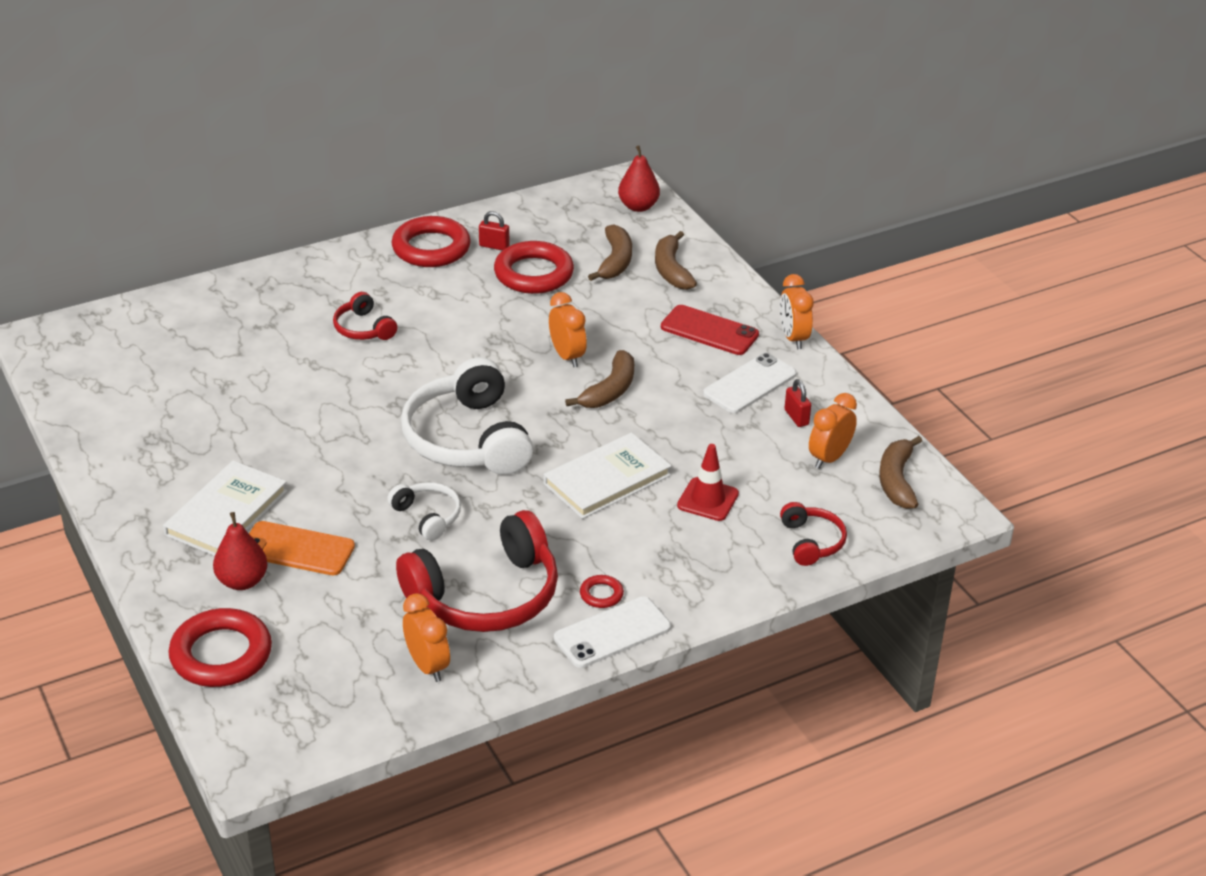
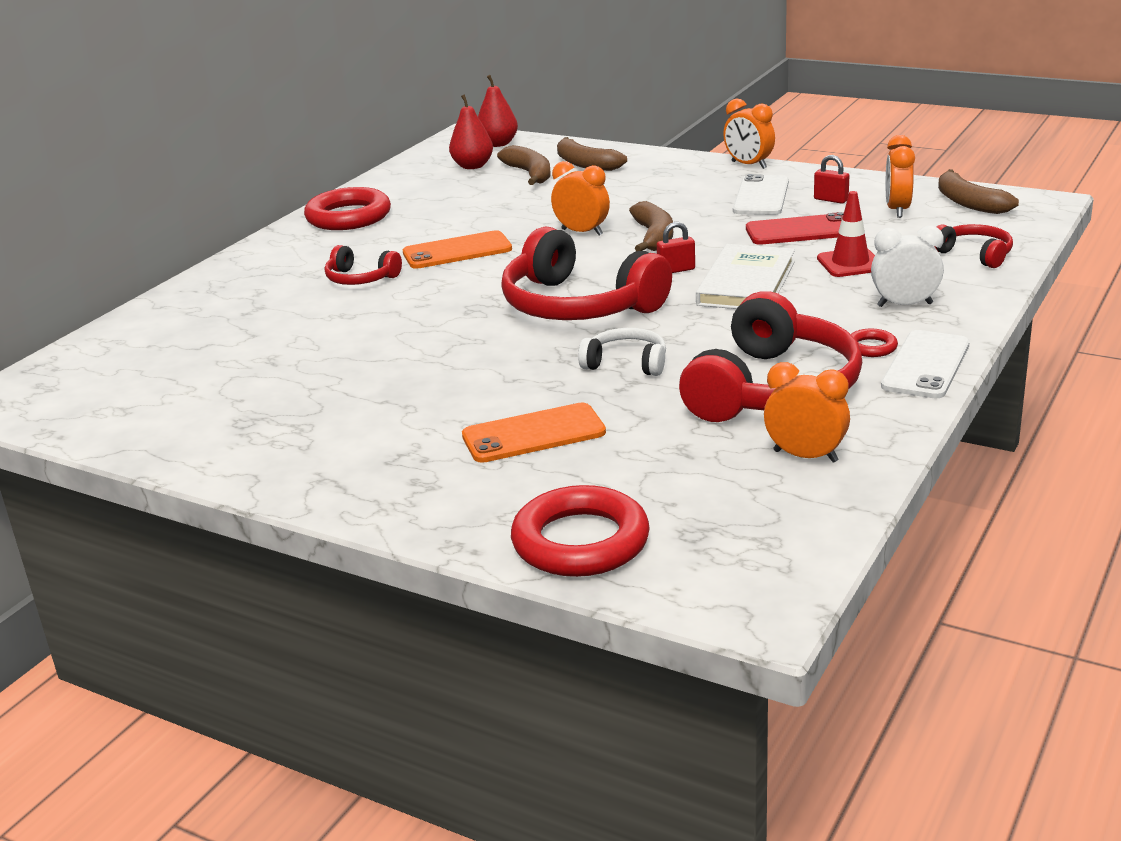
camera: 30 degrees left, 10 degrees down
(226, 513) = (414, 440): white book -> none
(242, 581) = (513, 479): red pear -> red pear (472, 166)
(458, 331) = (457, 251): none -> orange phone
(468, 439) = (578, 305): white headphones -> red headphones
(494, 246) = (406, 198): red padlock -> red padlock (676, 270)
(533, 274) = (470, 201): red ring -> none
(683, 566) = (904, 305): none -> white clock
(709, 331) = (676, 182): red phone -> red phone (800, 231)

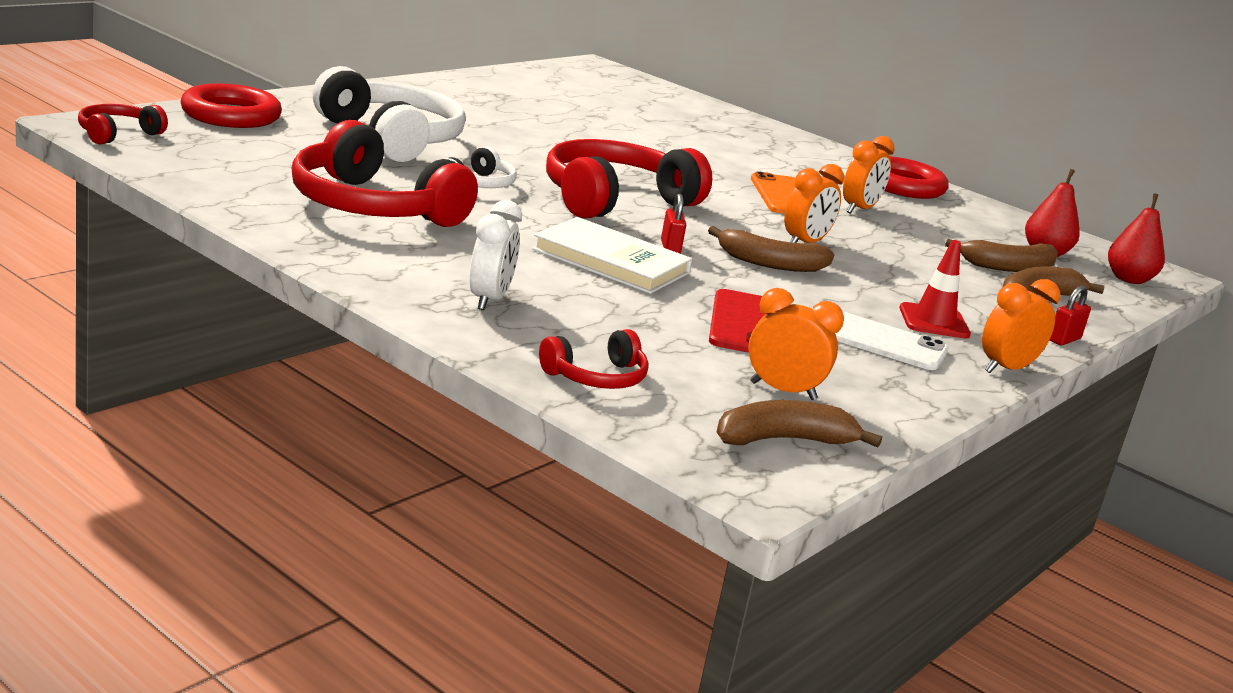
camera: 95 degrees right, 5 degrees down
(360, 278) = (739, 160): red headphones -> red headphones (118, 134)
(533, 434) = (391, 138): orange phone -> white headphones
(805, 456) = (249, 184): orange clock -> orange clock (859, 209)
(831, 200) = (844, 369): red padlock -> red padlock (1064, 340)
(850, 263) = (624, 314): red traffic cone -> red traffic cone (934, 321)
(871, 347) = (408, 258): red ring -> none
(926, 365) = (346, 263): white phone -> none

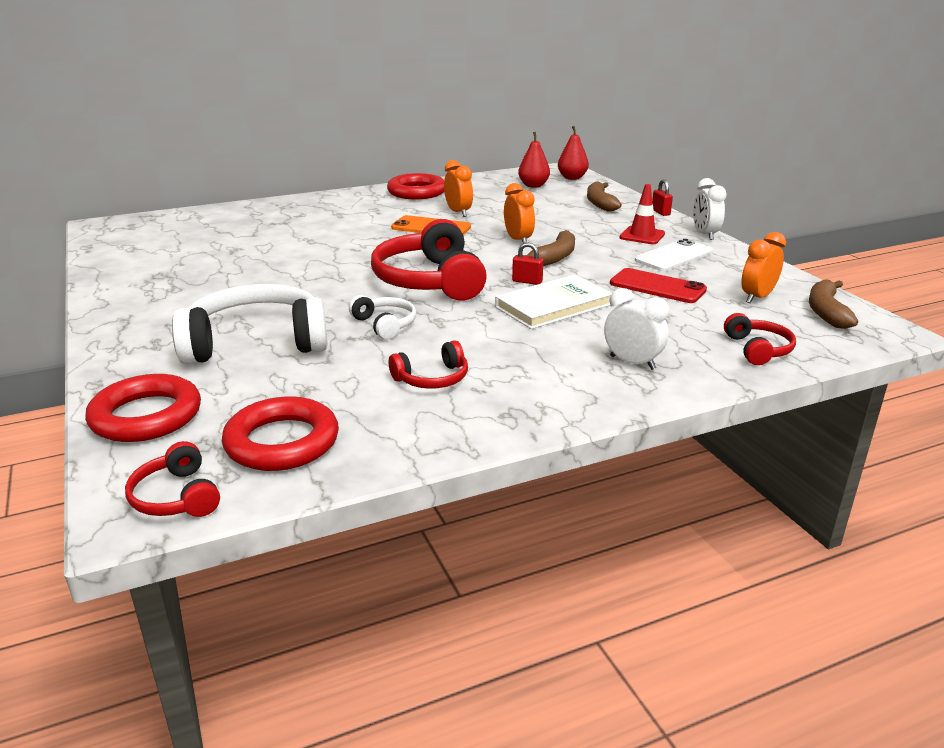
camera: 60 degrees left, 5 degrees up
(216, 159) = (282, 442): none -> red ring
(372, 207) = (432, 378): red headphones -> red headphones, size x0.49
(1006, 369) = (705, 235): orange clock -> white clock
(1008, 267) = (556, 199): brown banana -> none

